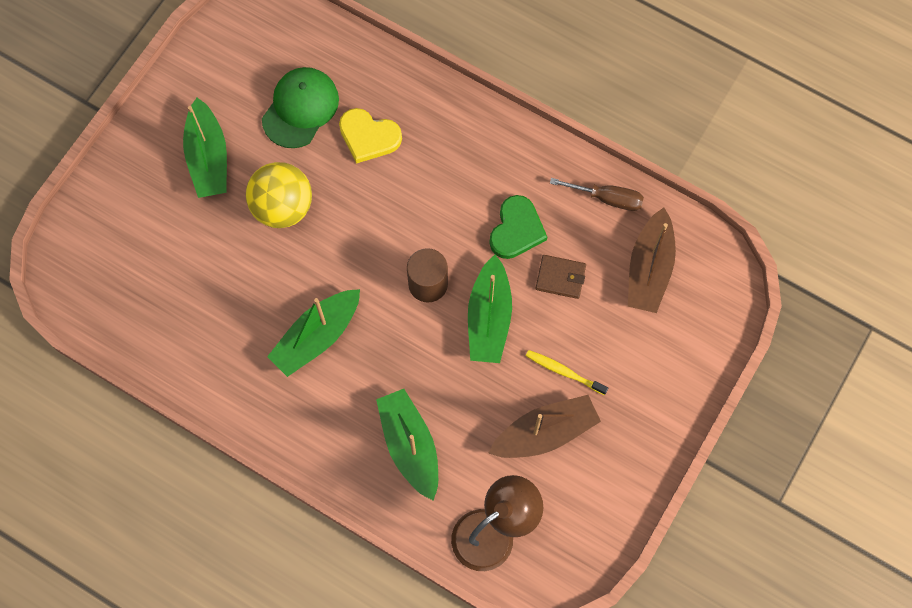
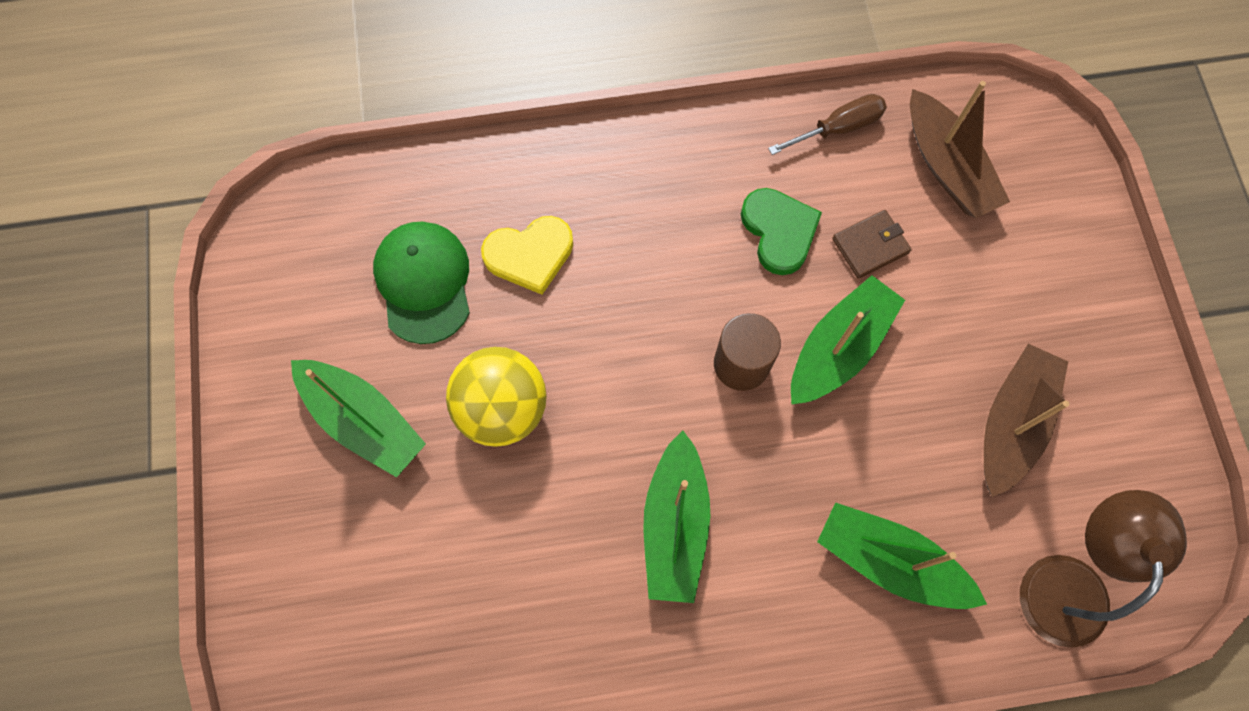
camera: 40 degrees left, 0 degrees up
(489, 318) = (839, 348): green boat -> green boat turned 105 degrees counterclockwise
(564, 372) = (968, 341): yellow toothbrush -> none

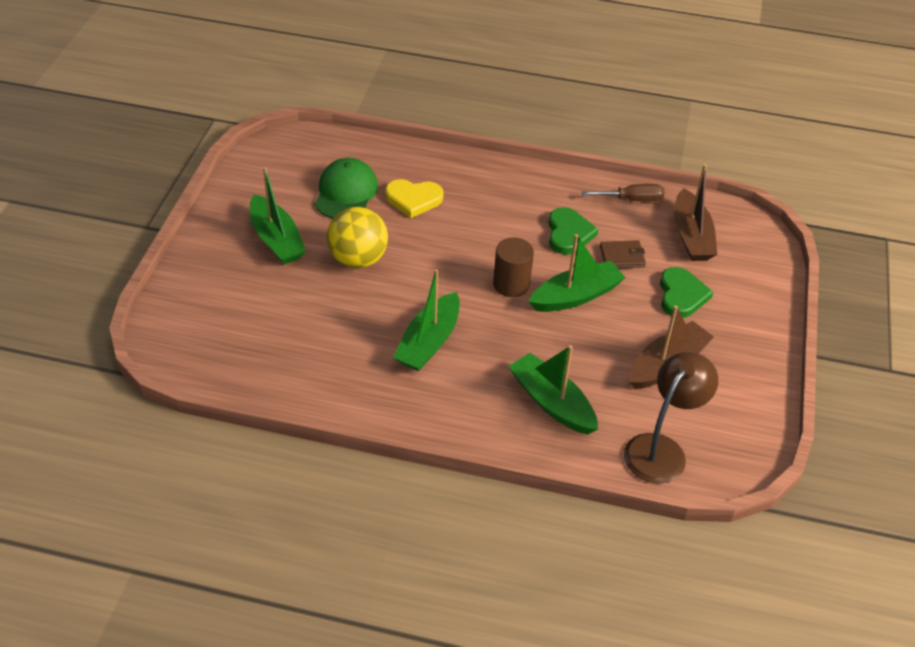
camera: 20 degrees right, 25 degrees down
(979, 285) = (681, 295): none -> green heart

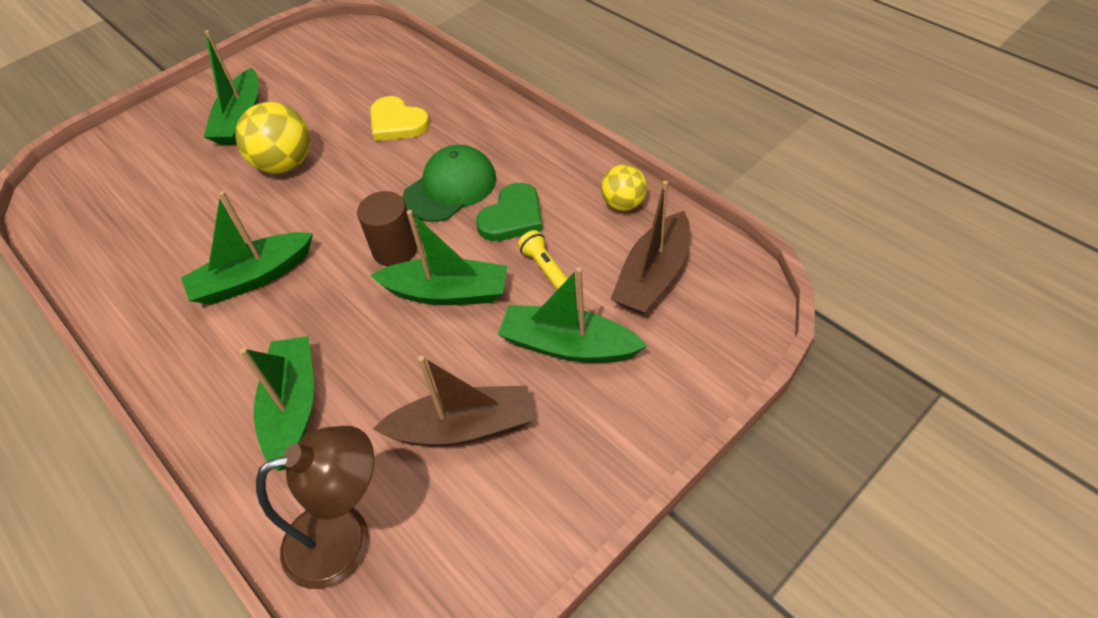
camera: 40 degrees right, 5 degrees up
(346, 192) = (345, 95): green cap -> green cap (450, 188)
(622, 257) = (545, 268): brown wallet -> yellow flashlight
(631, 199) = (623, 204): brown screwdriver -> yellow ball
(681, 295) = (568, 346): green heart -> green boat

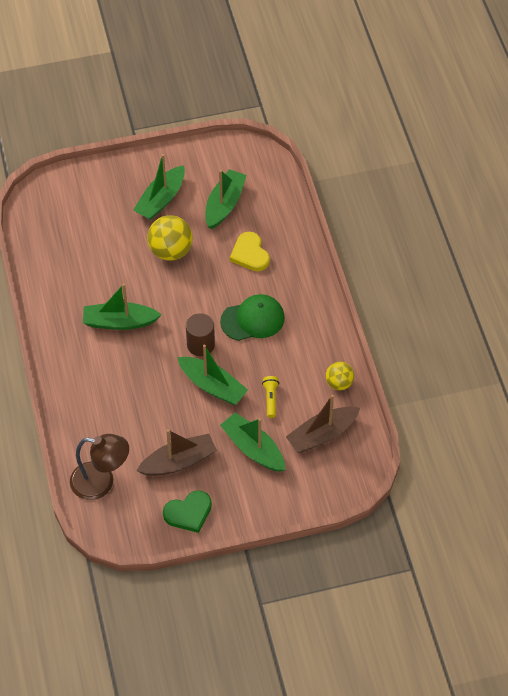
camera: 25 degrees right, 5 degrees up
(293, 408) = (107, 408): green boat -> green boat (224, 204)
(463, 428) = (179, 462): brown boat -> brown boat turned 45 degrees counterclockwise
(512, 217) = (274, 358): green heart -> green heart (188, 513)

